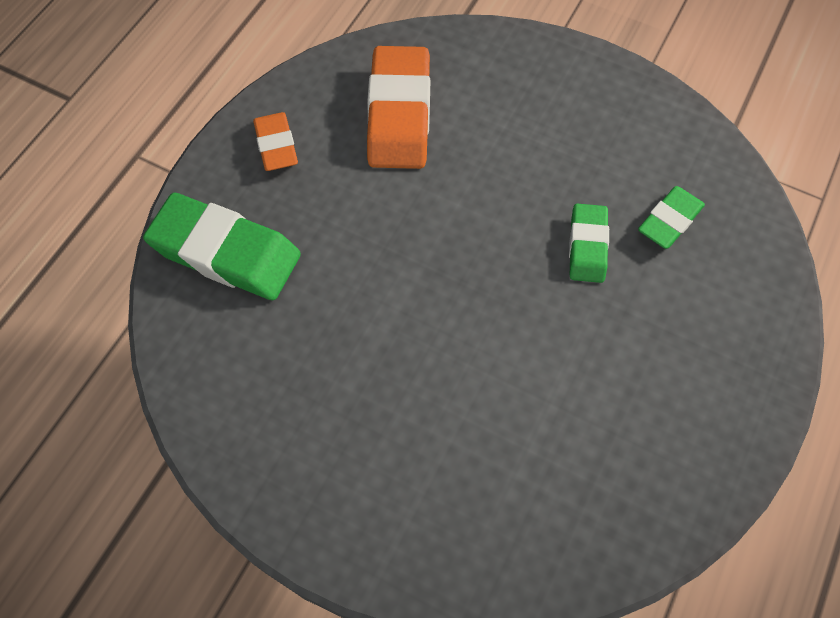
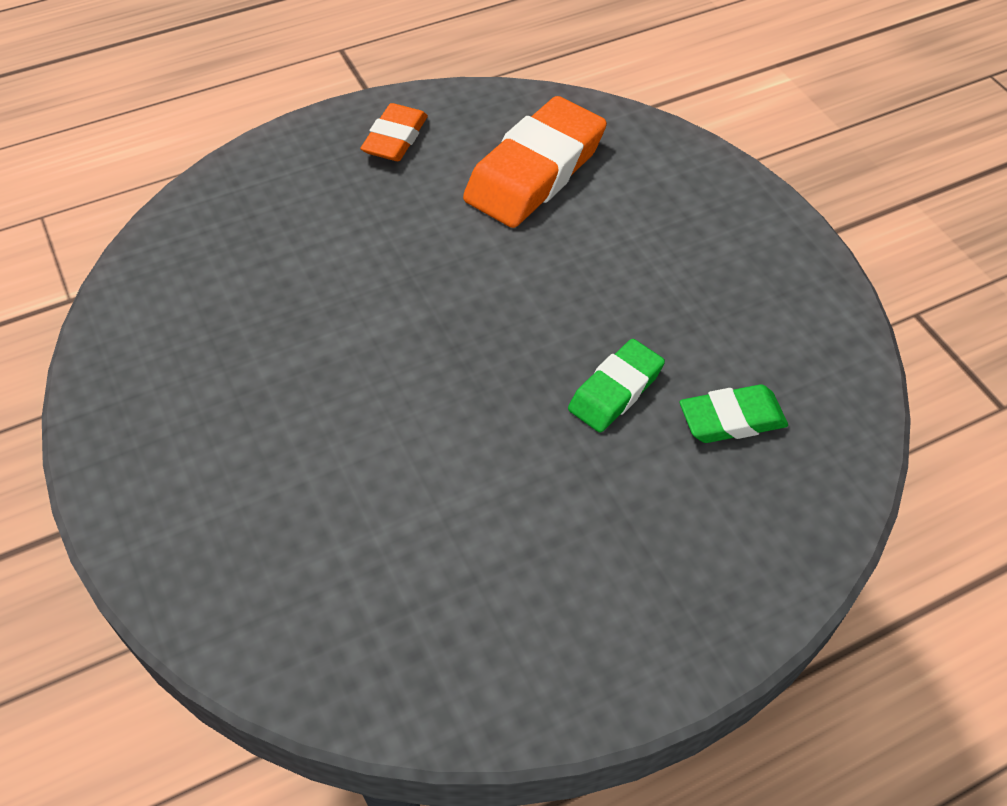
camera: 35 degrees right, 10 degrees down
(226, 252) = (267, 199): green eraser -> none

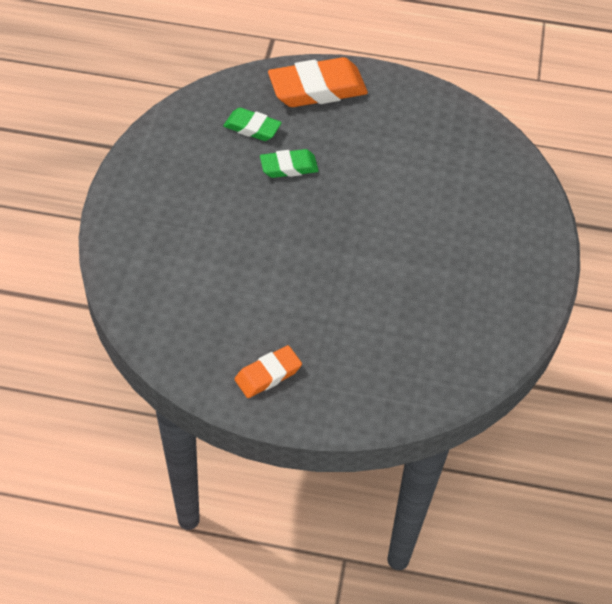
camera: 145 degrees left, 0 degrees up
(535, 172) = (210, 299): orange eraser -> orange eraser (317, 89)

